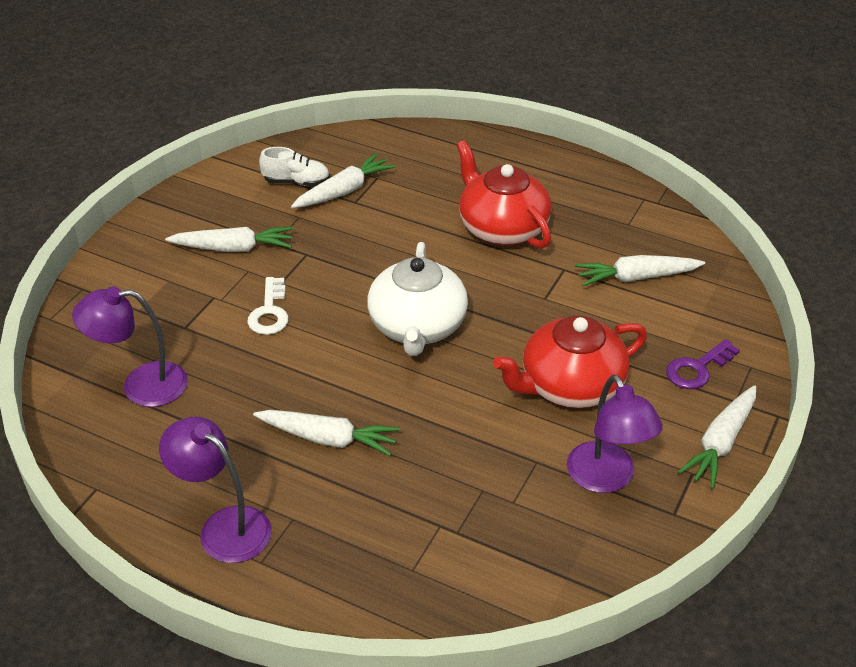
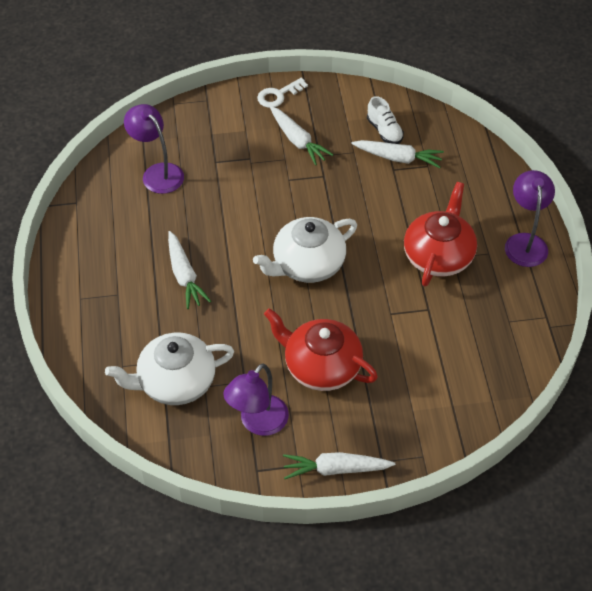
camera: 55 degrees right, 10 degrees up
(224, 526) = (90, 269): purple lamp -> purple lamp (525, 242)
(270, 312) = (259, 190): white key -> white key (278, 95)
(484, 527) = (175, 382): none -> white teapot
(636, 277) = (455, 352): white carrot -> none
(697, 369) = (394, 427): purple key -> none

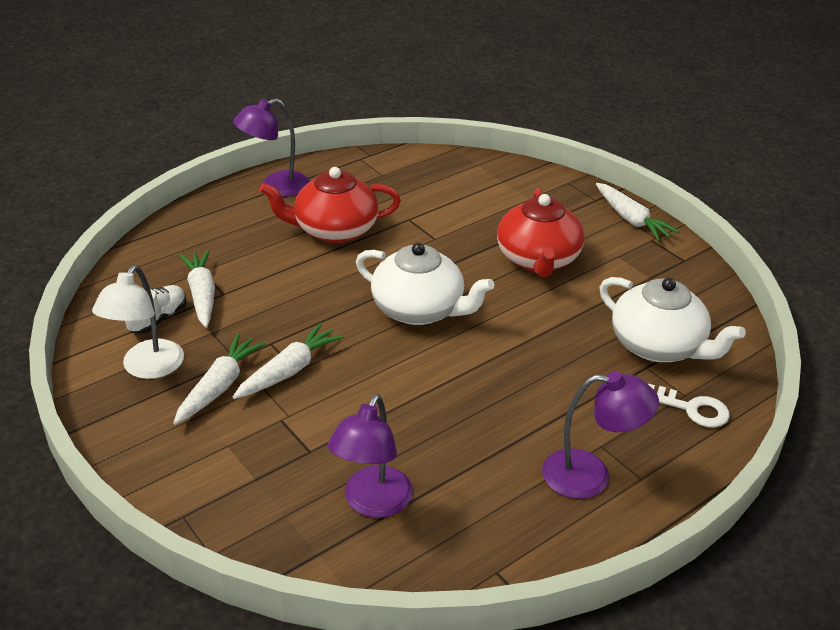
camera: 120 degrees left, 15 degrees down
(184, 275) = (520, 398): white carrot -> white carrot (289, 370)
(258, 423) = (639, 276): purple lamp -> purple lamp (590, 475)
(278, 95) = (133, 438): white key -> white key (692, 409)
(336, 114) = (147, 368): none -> white lamp

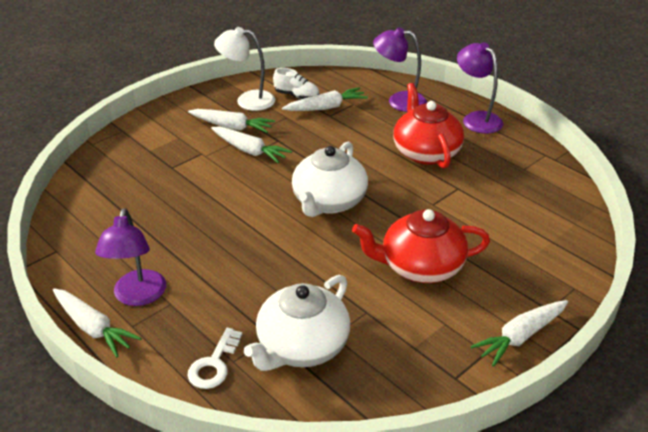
camera: 85 degrees right, 0 degrees up
(372, 503) = (123, 195): purple lamp -> purple lamp (399, 101)
(648, 515) = (93, 328): none -> white carrot

